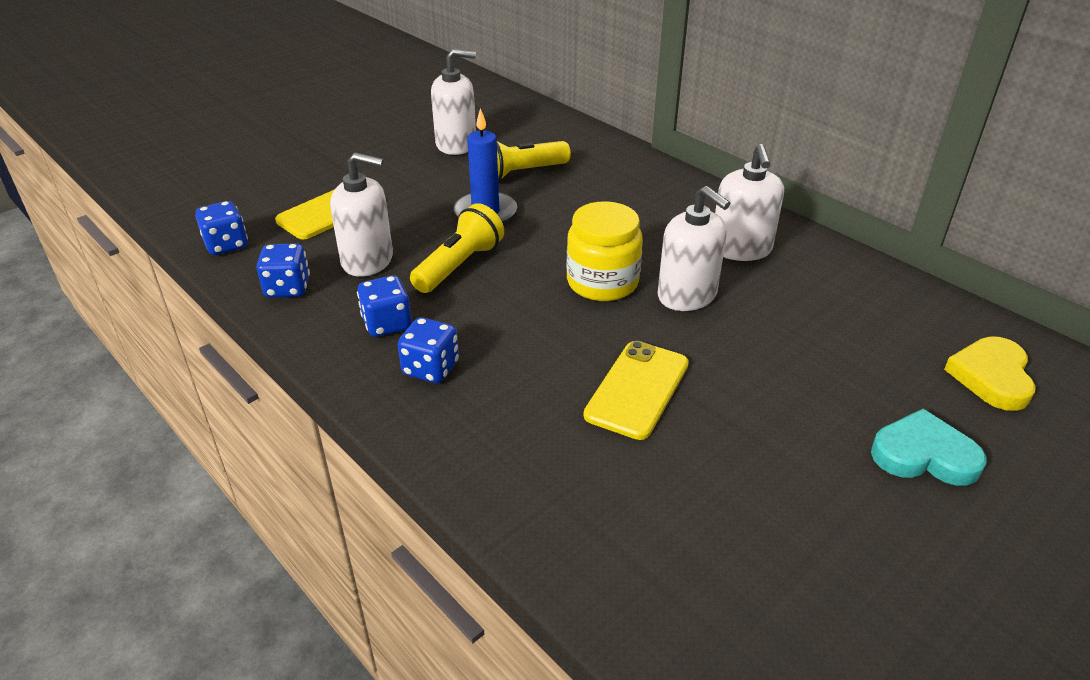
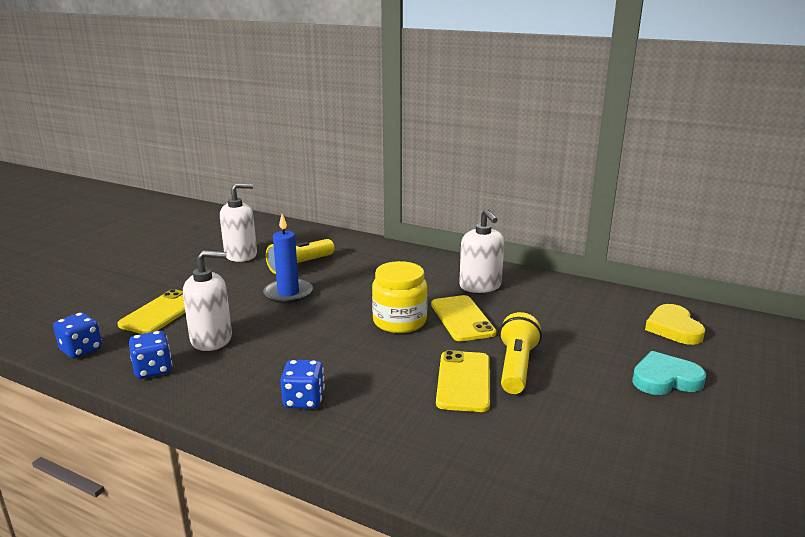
camera: 20 degrees left, 15 degrees down
(387, 324) = (251, 378): blue dice -> none
(459, 265) = (287, 330): yellow flashlight -> yellow flashlight (516, 367)
(687, 295) = (462, 318): white soap dispenser -> yellow phone

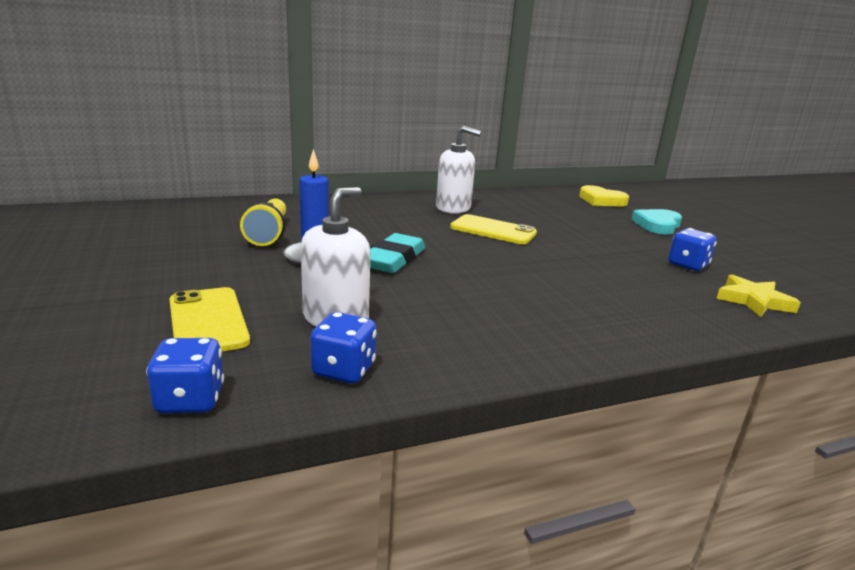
camera: 50 degrees left, 0 degrees up
(241, 255) = (171, 243): white soap dispenser -> none
(304, 400) = (533, 322): blue dice -> blue dice (687, 265)
(329, 314) = (394, 259): none -> turquoise eraser
(399, 321) = (459, 246): yellow jar -> none
(463, 381) = (587, 264): yellow phone -> none
(516, 367) = (590, 245): yellow flashlight -> none
(537, 491) = (753, 301): none -> yellow star

